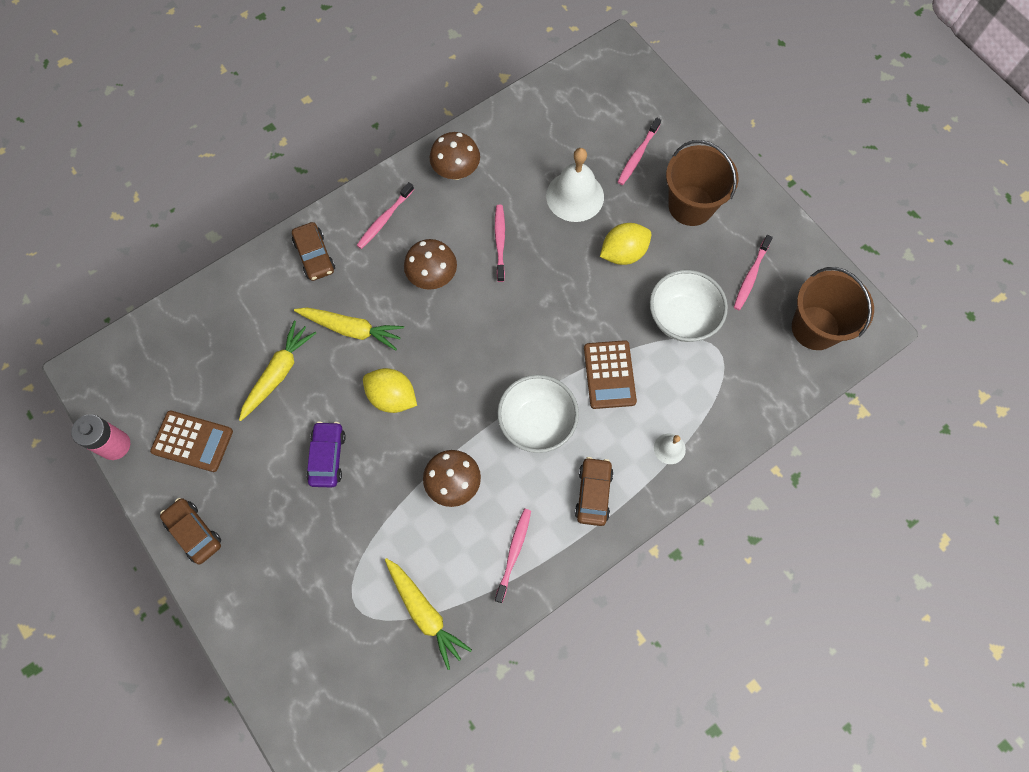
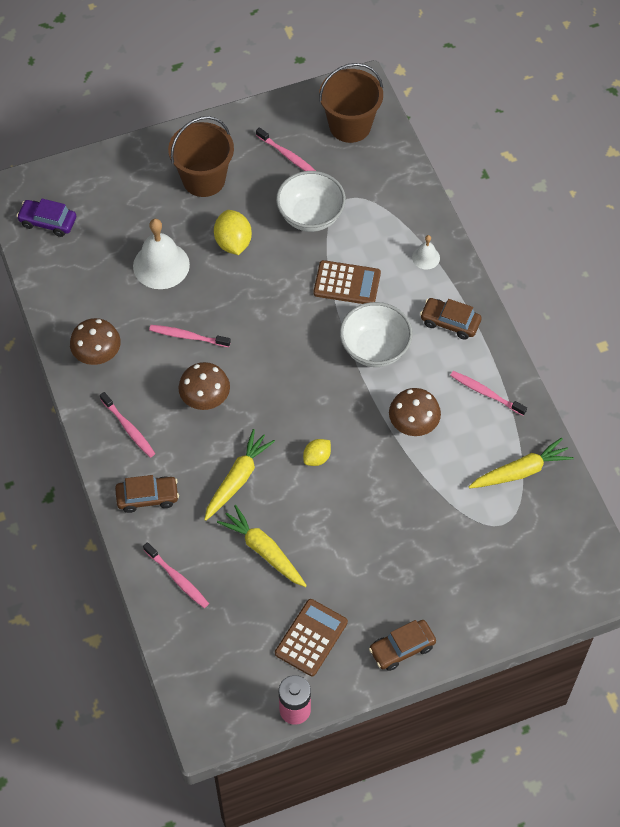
camera: 75 degrees left, 10 degrees down
(327, 457) = (360, 522): purple car -> purple car (48, 222)
(392, 397) = (317, 458): yellow lemon -> yellow lemon, size x0.62
(638, 155) = (136, 205): pink toothbrush -> pink toothbrush (177, 578)

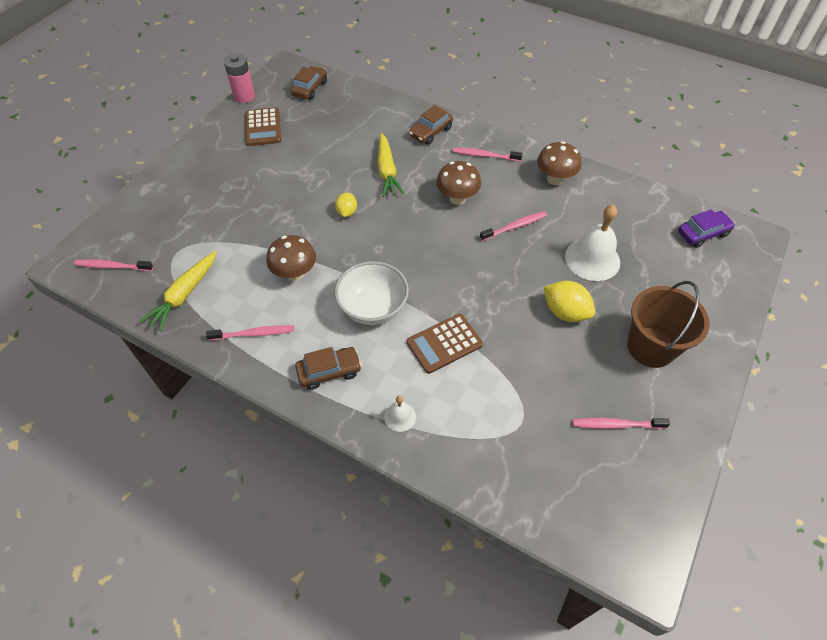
camera: 140 degrees right, 5 degrees down
(177, 578) = (370, 109): pink toothbrush -> pink toothbrush (113, 266)
(263, 550) = (332, 148): yellow carrot -> none
(310, 216) = (533, 381): white bowl -> none
(350, 126) = (602, 507): brown bucket -> none
(402, 648) = (200, 152): brown car -> brown car (310, 88)

